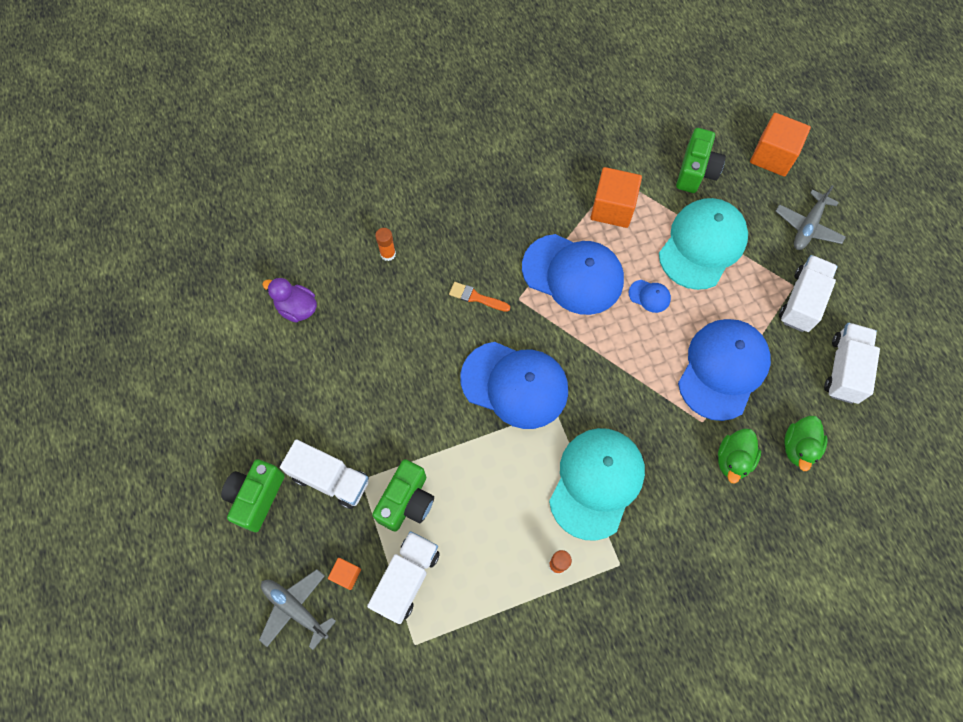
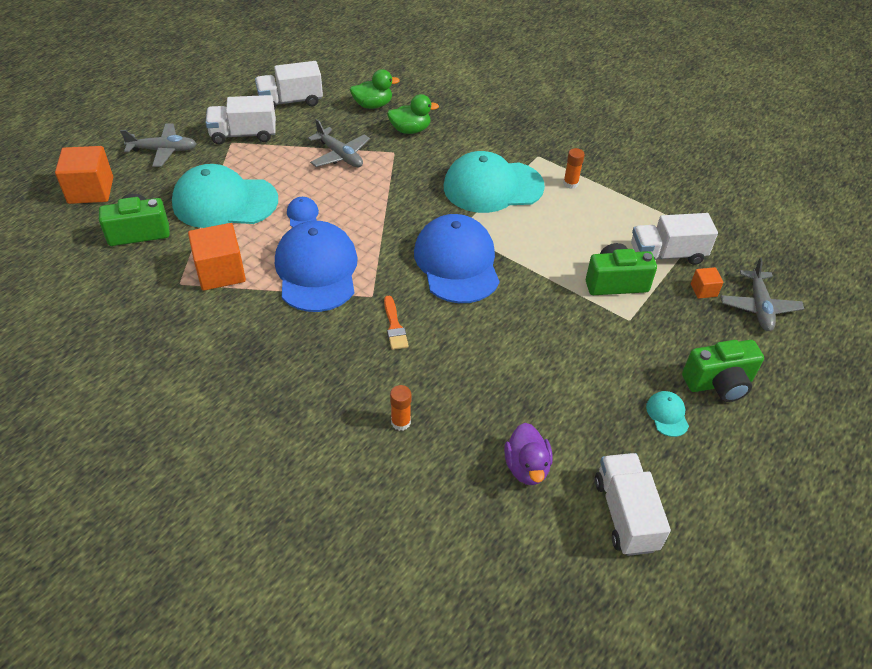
camera: 125 degrees left, 20 degrees down
(262, 433) = (667, 414): none -> turquoise cap
(330, 479) = (650, 340): white truck -> white truck (625, 514)
(723, 369) = (340, 155): blue cap -> grey plane

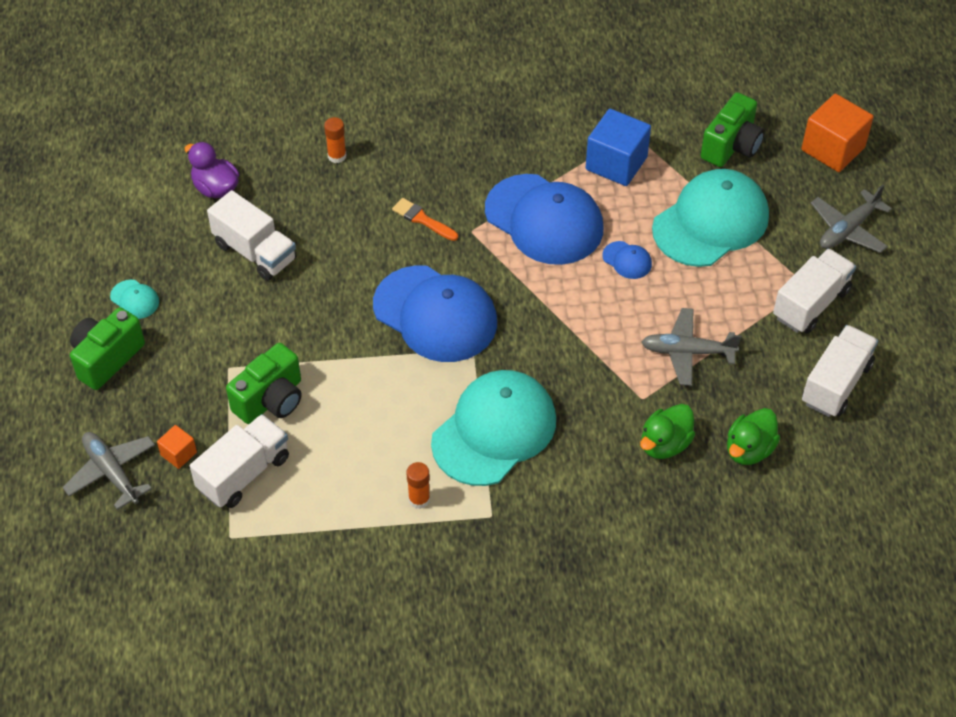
camera: 140 degrees right, 5 degrees up
(220, 272) = (616, 163): orange cube -> blue cube
(625, 514) = (119, 204): white truck -> white truck (255, 252)

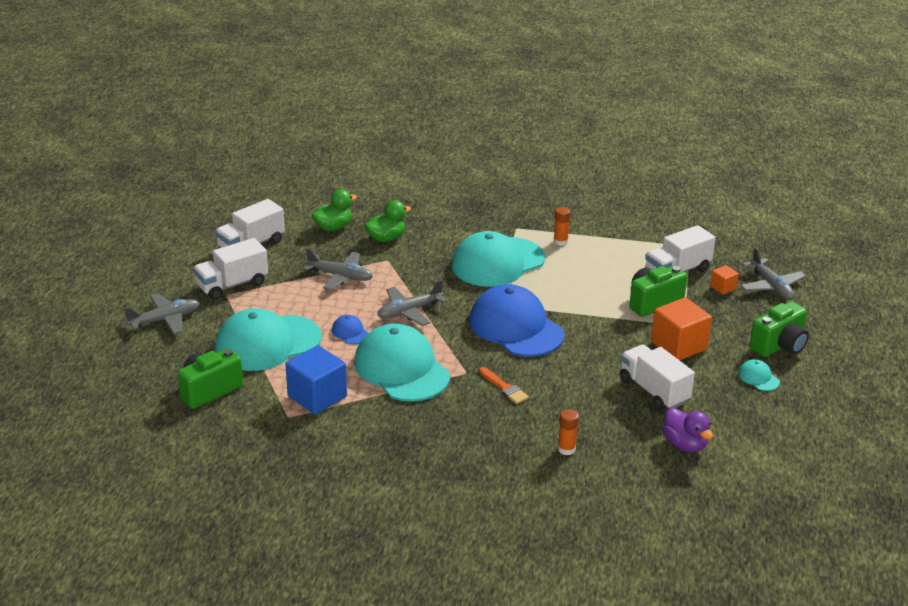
camera: 165 degrees left, 20 degrees down
(544, 220) = (401, 369): blue cap -> turquoise cap
(573, 310) = (409, 311): none -> grey plane
(833, 149) = (126, 372): orange cube -> orange cube (679, 345)

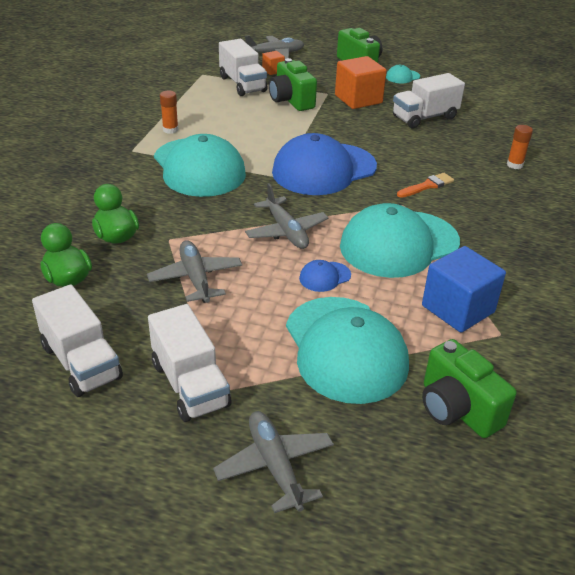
camera: 85 degrees left, 5 degrees up
(340, 276) = (196, 278): grey plane -> grey plane turned 45 degrees counterclockwise
(684, 444) = (495, 115): purple duck -> none

